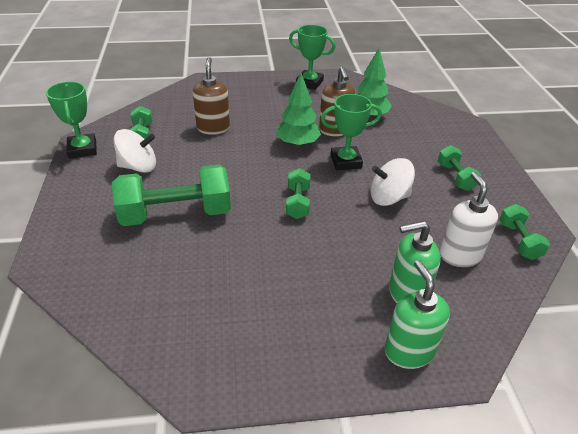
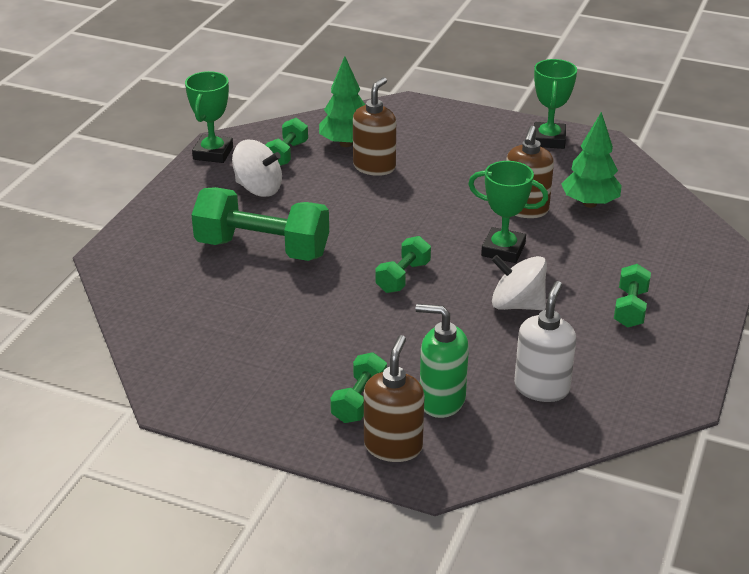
camera: 30 degrees right, 5 degrees down
(297, 144) = (461, 213): green tree -> green tree (346, 143)
(309, 83) = (549, 140): green trophy -> green trophy turned 45 degrees clockwise
(409, 351) = (393, 446): green soap dispenser -> brown soap dispenser
(519, 241) = (634, 399): green dumbbell -> green dumbbell (359, 401)

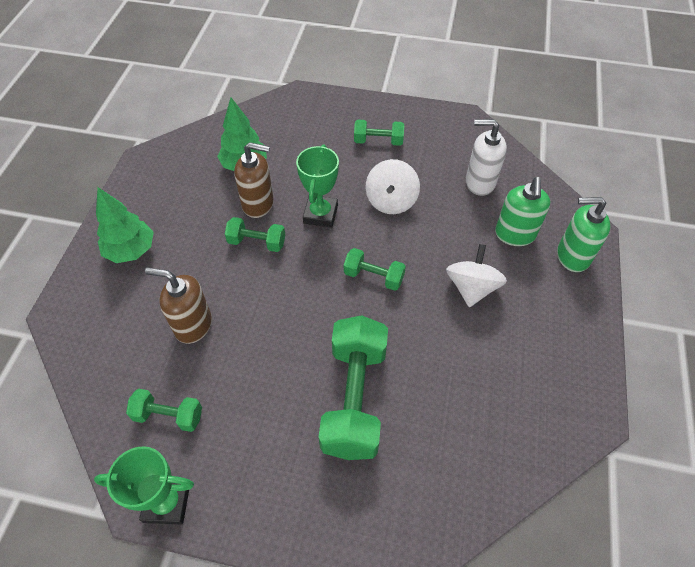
camera: 100 degrees left, 20 degrees up
(258, 188) = (243, 429): white spinning top -> white spinning top (471, 288)
(346, 143) = (145, 359): green tree -> green tree (131, 251)
(359, 401) = (535, 283): green dumbbell -> green dumbbell (257, 242)
(393, 446) = (572, 256): brown soap dispenser -> green soap dispenser
(549, 140) = (140, 195): green trophy -> none

